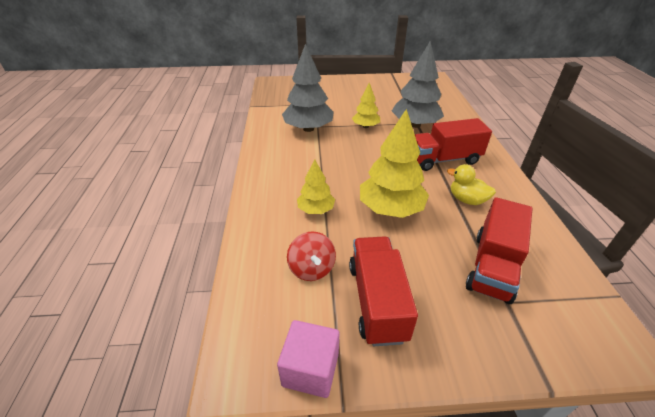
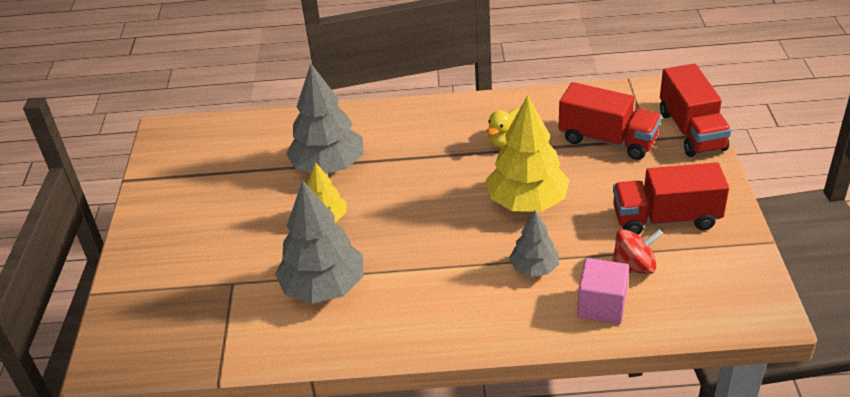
camera: 85 degrees left, 0 degrees up
(310, 369) = (749, 262): pink cube -> pink cube (602, 305)
(316, 209) = (534, 268): yellow tree -> grey tree
(444, 159) = (424, 149): red truck -> red truck (691, 131)

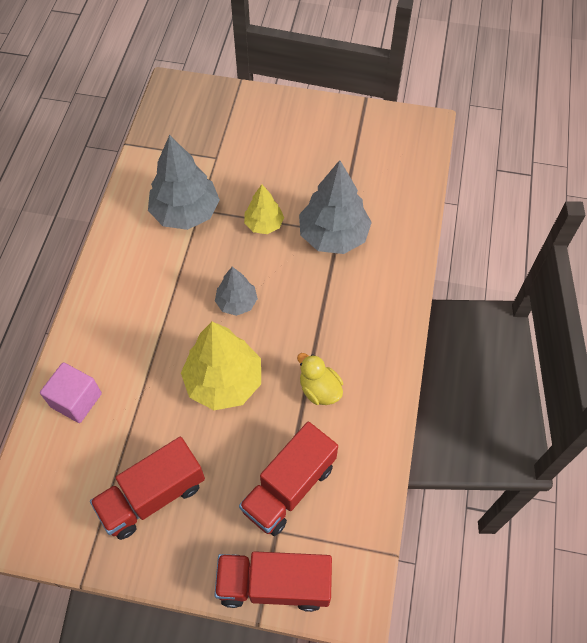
camera: 100 degrees right, 20 degrees up
(534, 268) = (140, 362): grey tree -> grey tree (236, 302)
(634, 267) = (106, 442): red spinning top -> none
(666, 218) = (152, 496): red truck -> red truck turned 135 degrees counterclockwise

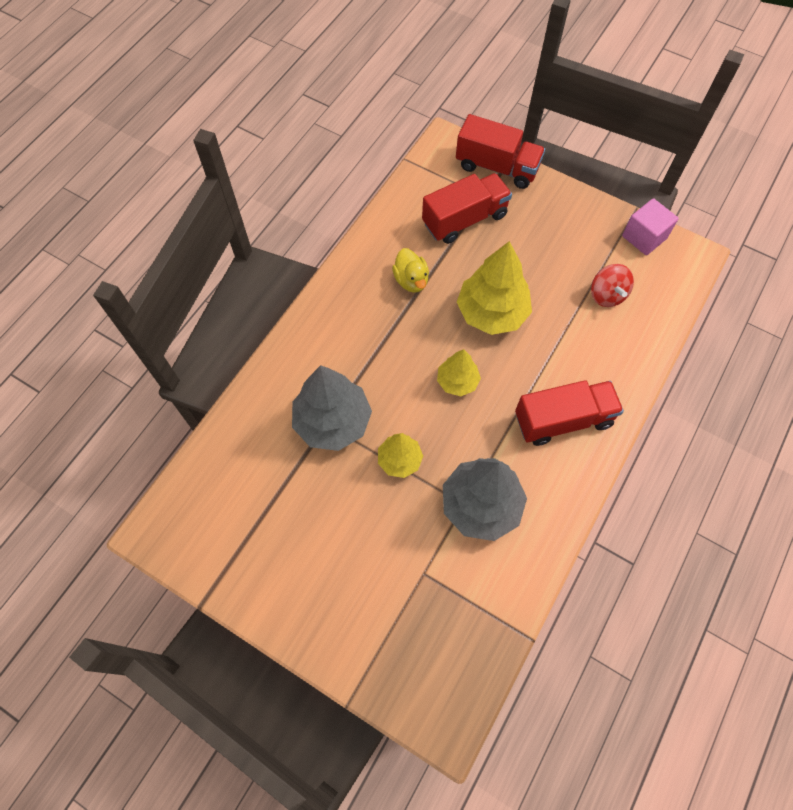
camera: 160 degrees left, 5 degrees up
(76, 400) = (628, 338): pink cube -> pink cube (644, 237)
(104, 443) = (607, 295): none -> red spinning top
(152, 496) = (573, 245): red truck -> red truck (563, 420)
(236, 302) = (457, 381): grey tree -> yellow tree

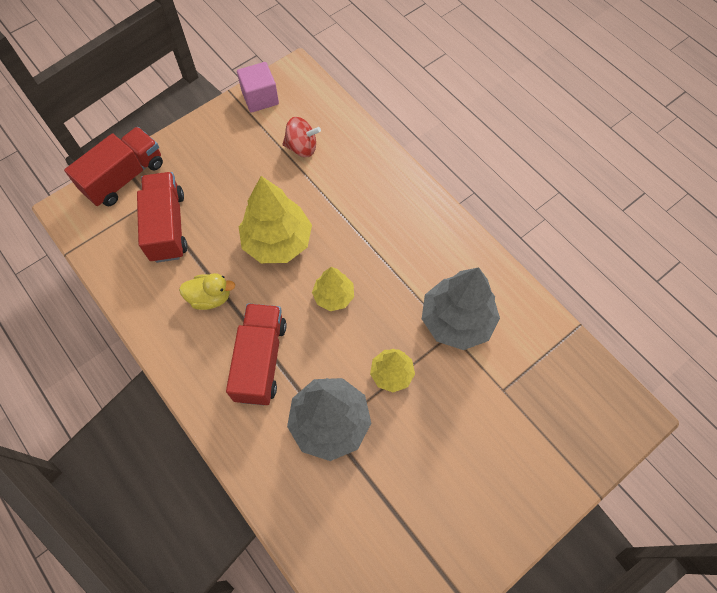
camera: 70 degrees left, 0 degrees up
(563, 420) = (403, 227): red truck -> red truck (261, 360)

